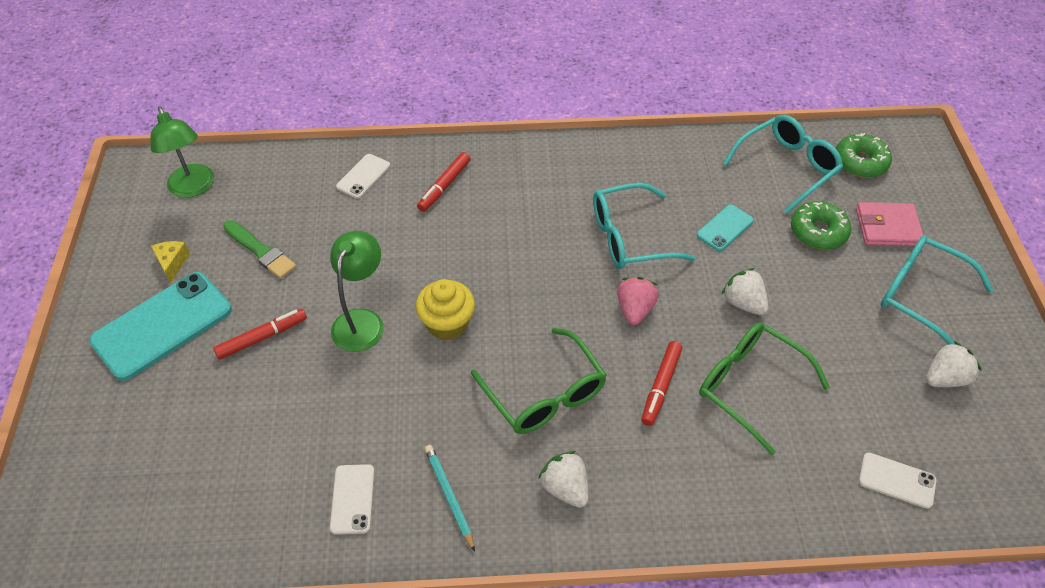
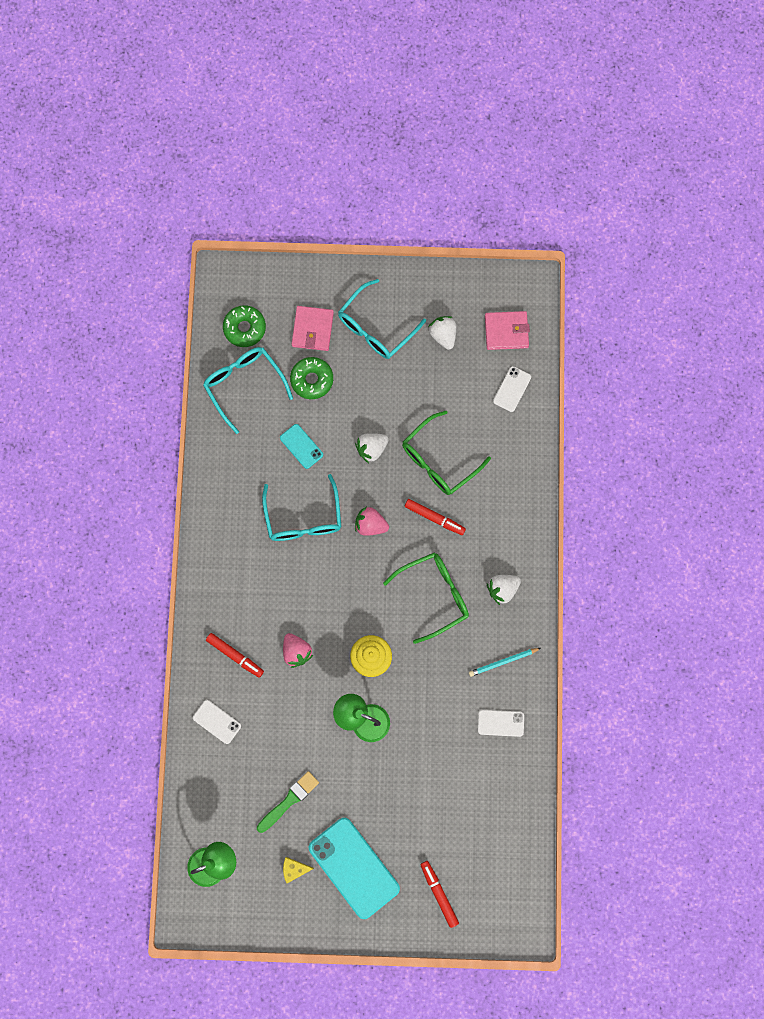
camera: 85 degrees left, 25 degrees up
(262, 337) = (371, 792): red marker -> red marker (439, 893)
(452, 244) = (296, 652): none -> pink strawberry
(989, 466) = (506, 331): none -> pink wallet

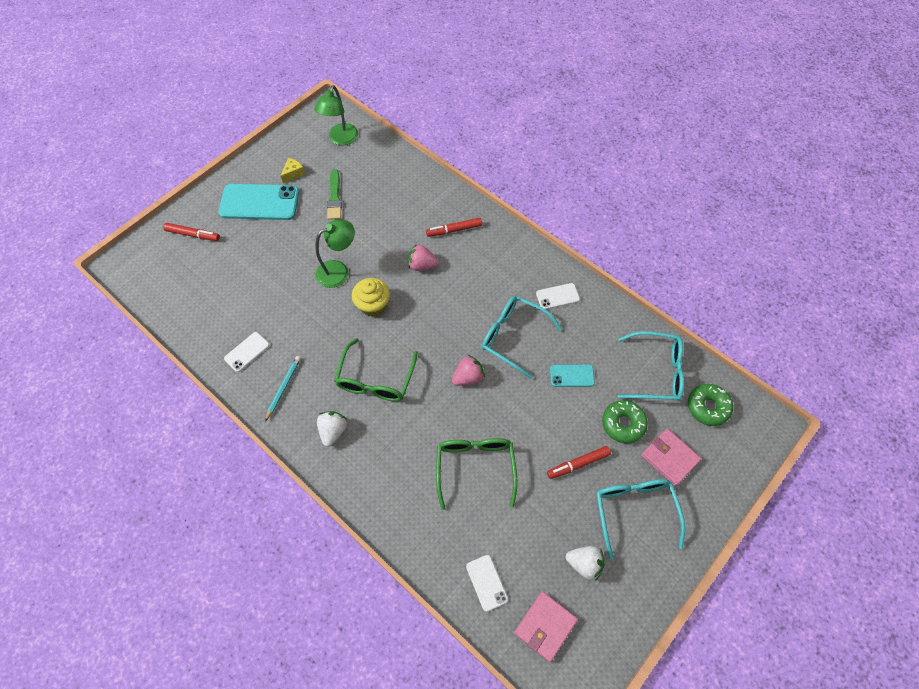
camera: 130 degrees right, 15 degrees down
(217, 722) = (422, 193): white phone -> white phone (557, 296)
(371, 449) = (528, 424): white strawberry -> none
(434, 518) = (432, 426): red marker -> red marker (578, 464)

